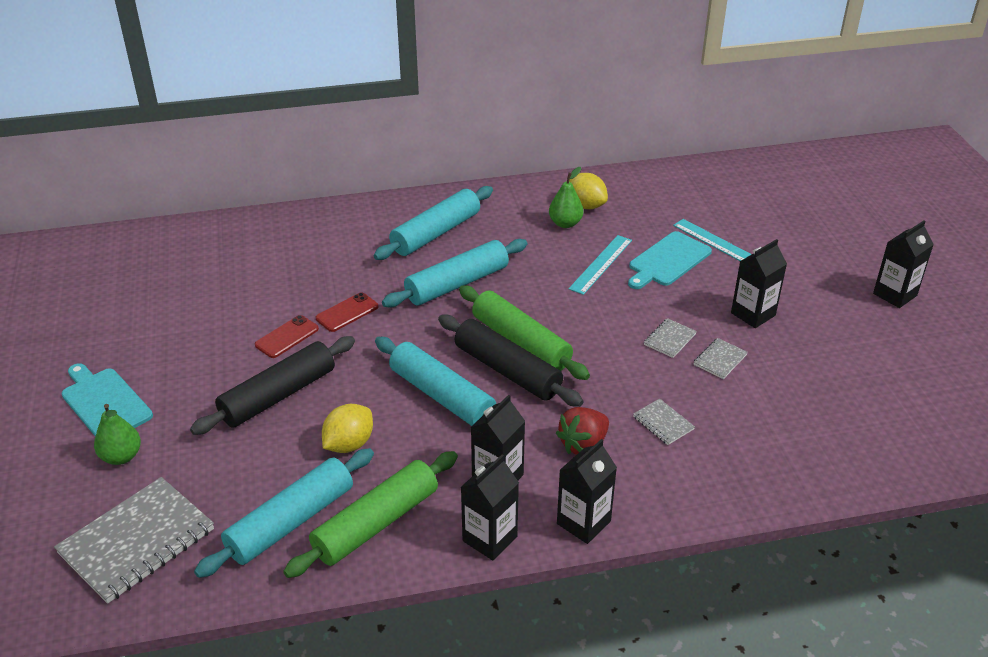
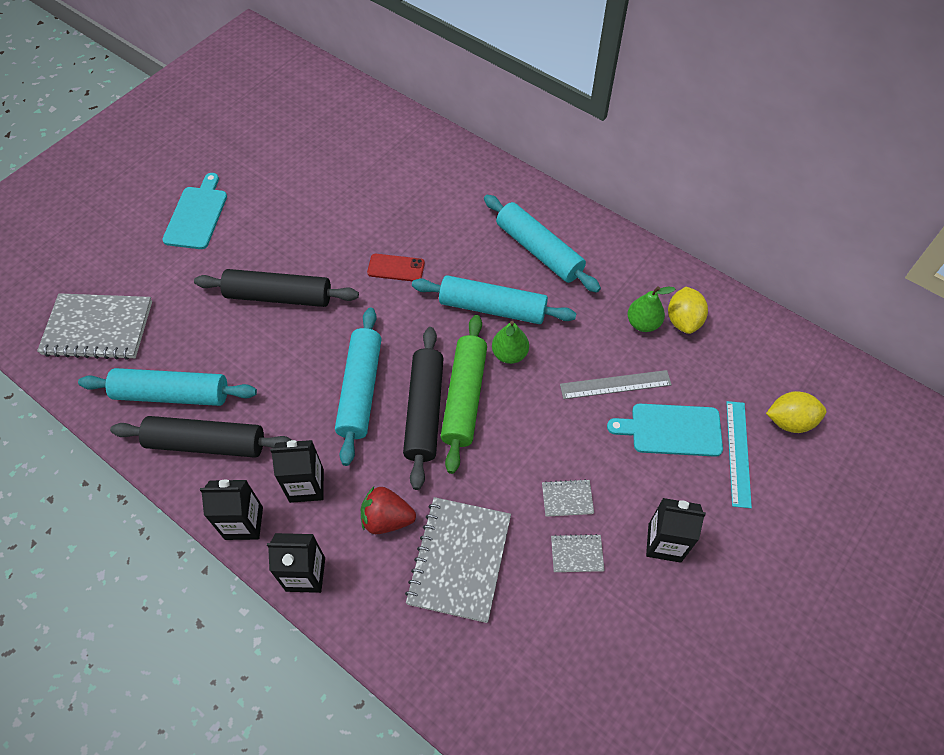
camera: 50 degrees right, 20 degrees up
(121, 456) = (159, 262): green pear -> green pear (509, 354)
(287, 337) = (339, 255): red phone -> none
(349, 444) = (266, 371): yellow lemon -> yellow lemon (789, 421)
(376, 523) = (206, 443): green rolling pin -> black rolling pin
(436, 233) = (539, 250): turquoise rolling pin -> turquoise rolling pin turned 45 degrees clockwise
(601, 264) = (615, 384): turquoise ruler -> grey ruler
(663, 423) = (459, 560): grey notebook -> grey notebook, size x2.21
(895, 294) = (819, 651): black carton -> none

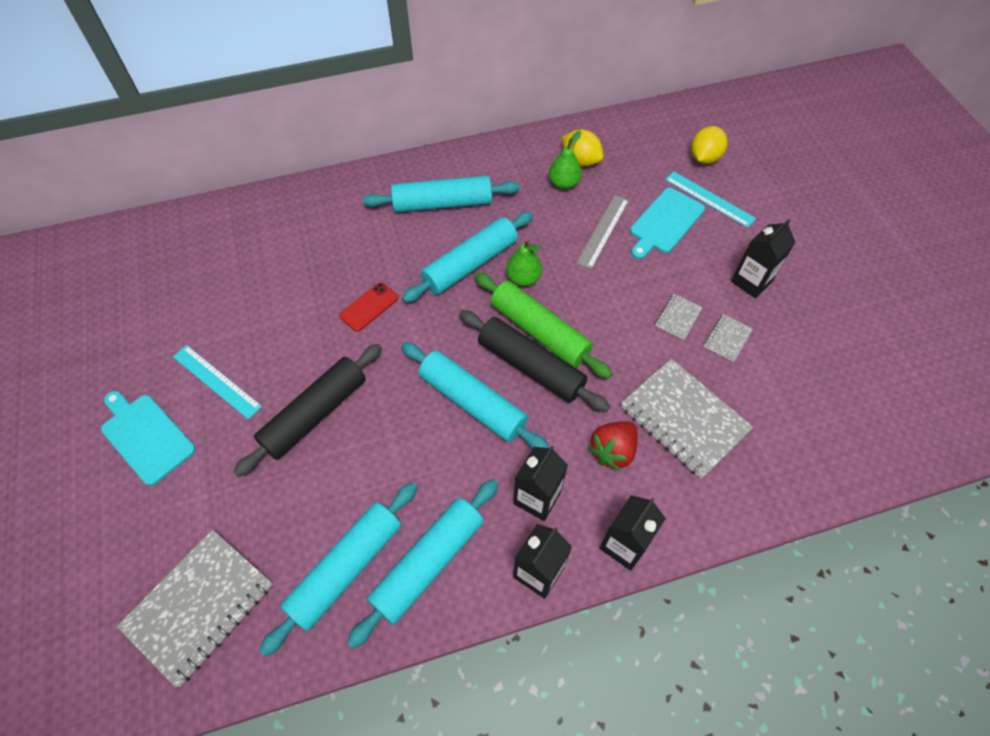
camera: 55 degrees left, 0 degrees up
(206, 443) = (428, 563): black rolling pin -> turquoise rolling pin
(264, 222) = (216, 381): none -> turquoise ruler

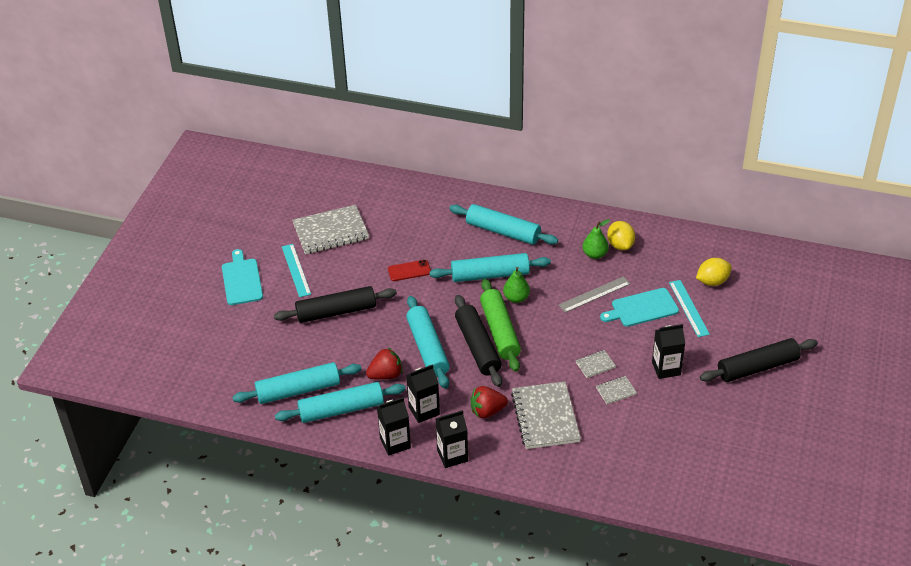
camera: 35 degrees right, 15 degrees down
(199, 606) = (217, 369): grey notebook -> grey notebook (331, 232)
(448, 472) = (386, 375): none -> red strawberry
(832, 232) = (757, 367): none -> black rolling pin

